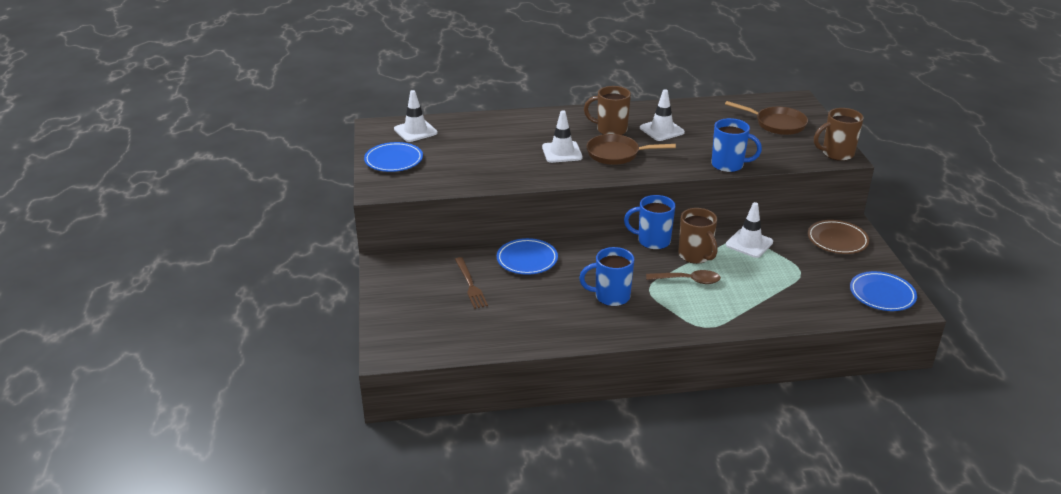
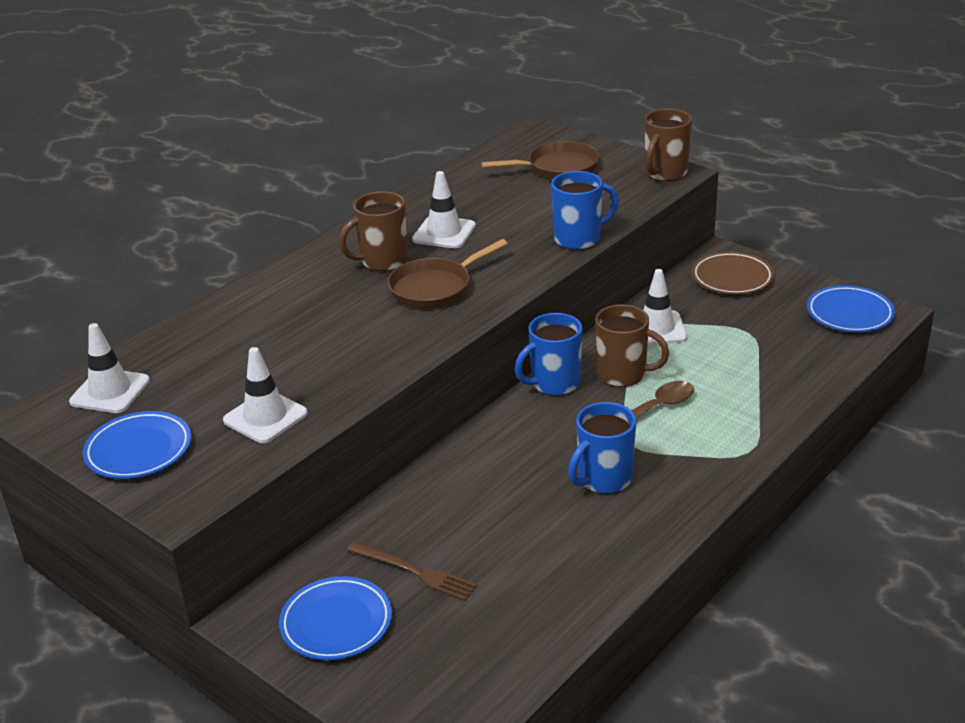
camera: 40 degrees left, 0 degrees up
(527, 259) = (441, 494): blue plate -> blue plate (336, 623)
(562, 152) = (364, 319): white traffic cone -> white traffic cone (265, 417)

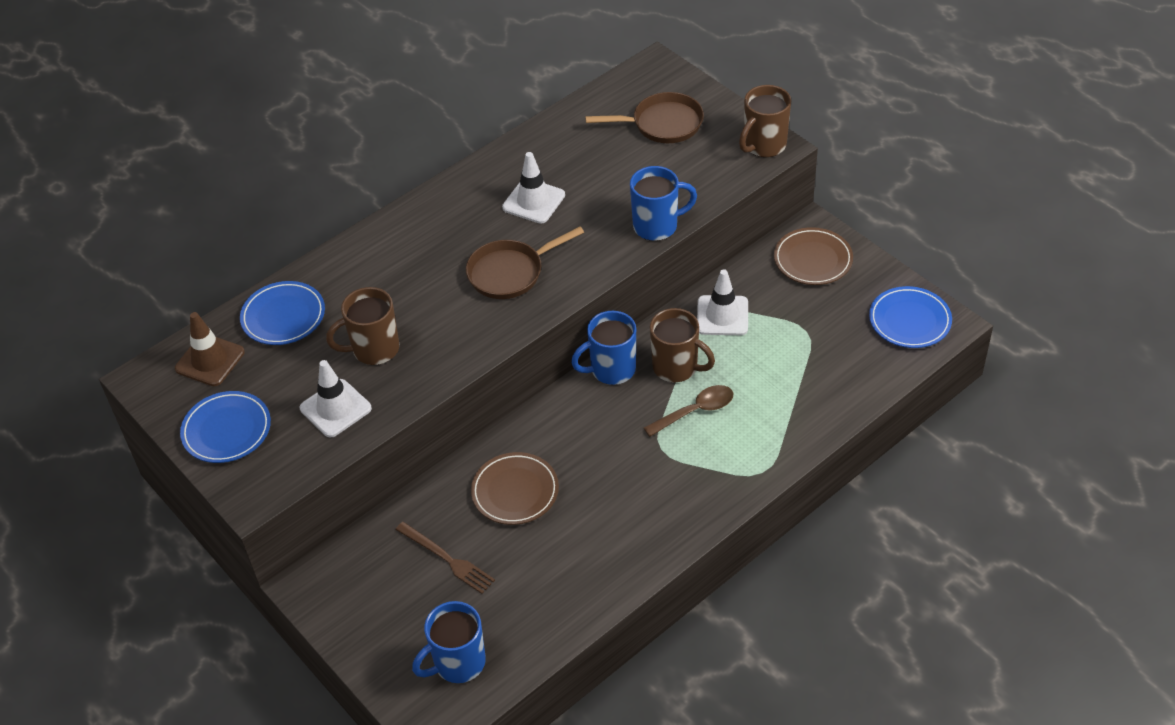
camera: 10 degrees right, 15 degrees up
(110, 391) = (210, 360): white traffic cone -> brown traffic cone
(336, 623) = (375, 600): blue plate -> blue plate (283, 317)
(382, 261) = (469, 231): brown mug -> brown mug (374, 349)
(478, 500) = (515, 491): none -> brown plate
(603, 479) = (627, 485): blue mug -> blue mug (458, 663)

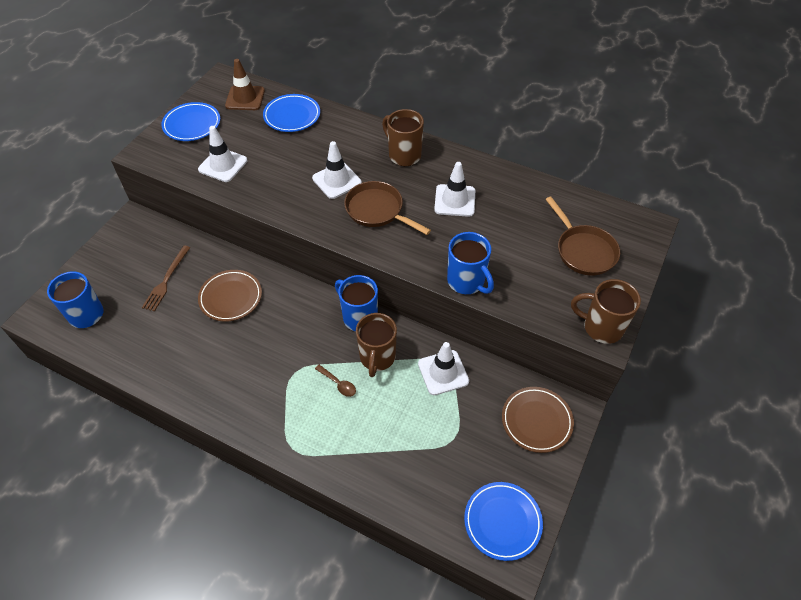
camera: 65 degrees right, 5 degrees up
(374, 349) = (279, 165): brown mug -> brown mug (404, 155)
(436, 298) = (336, 180): none -> white traffic cone
(695, 411) = (338, 384): brown spoon -> brown spoon, size x0.64

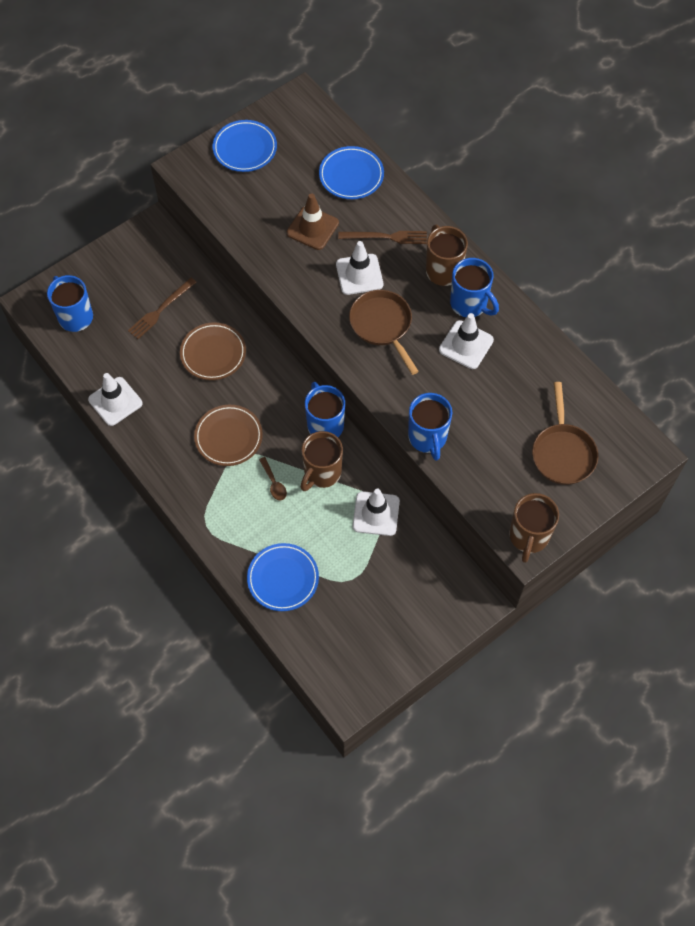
camera: 25 degrees right, 10 degrees up
(223, 165) = (255, 212): white traffic cone -> white traffic cone (115, 401)
(245, 98) = (312, 133): brown traffic cone -> brown traffic cone (312, 228)
(344, 147) = (386, 237): none -> brown fork
(439, 171) = (469, 304): none -> blue mug
(502, 522) = (355, 668): blue plate -> blue plate (283, 578)
(536, 421) = (437, 596): brown plate -> brown plate (228, 437)
(601, 327) = (528, 537): brown mug -> brown mug turned 120 degrees counterclockwise

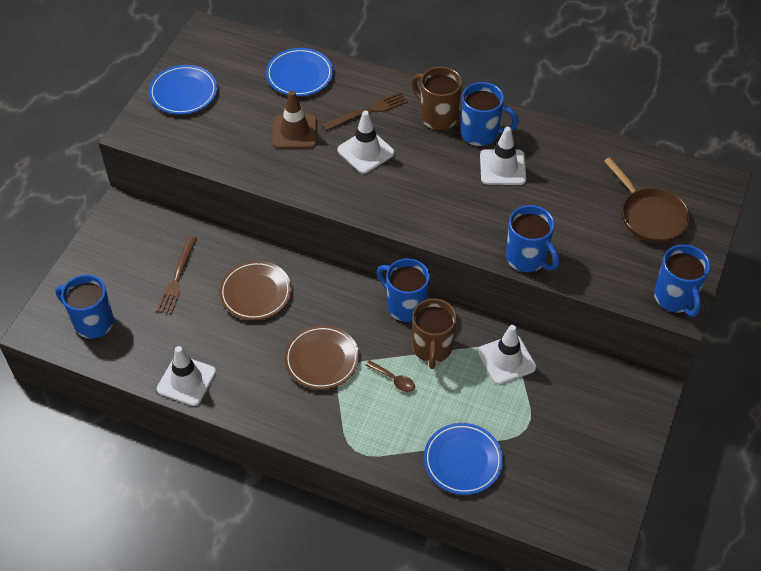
camera: 30 degrees left, 10 degrees down
(382, 325) = (417, 184): brown pan -> none
(528, 537) = (675, 298): brown mug -> blue mug

